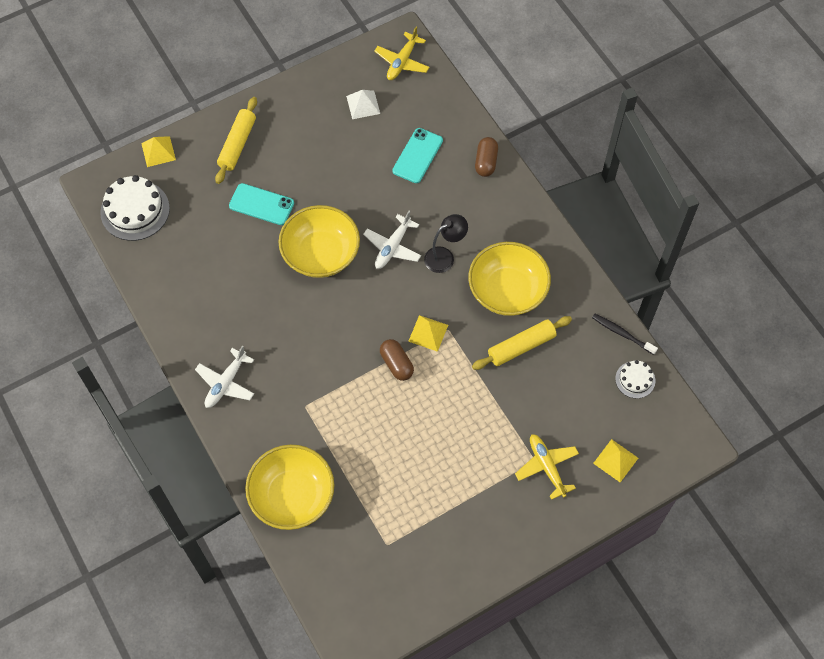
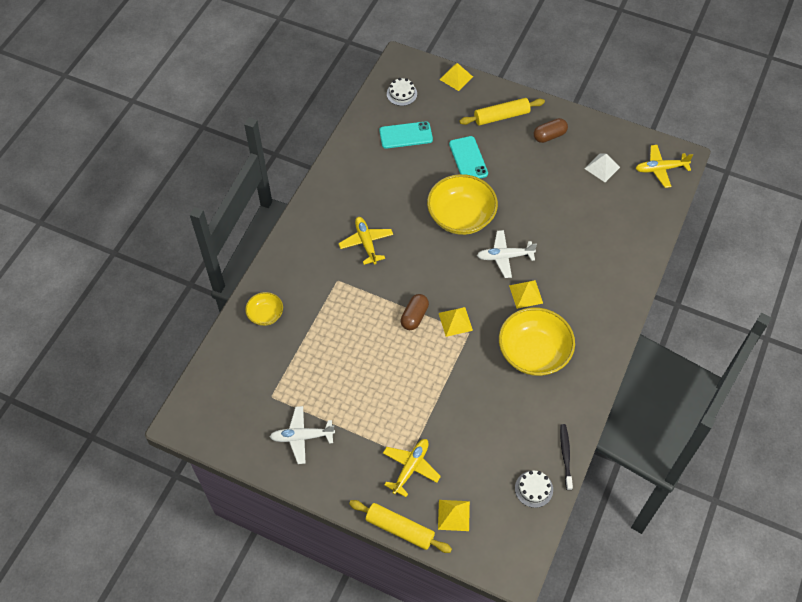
camera: 55 degrees right, 5 degrees down
(135, 210) = (401, 93): white cake -> white cake, size x0.55
(226, 383) = (318, 223): white plane -> white plane (302, 437)
(283, 354) = (366, 243): none -> yellow plane
(292, 495) = (265, 314): yellow bowl -> yellow bowl, size x0.51
(417, 156) = (592, 226): turquoise phone -> turquoise phone (406, 135)
(444, 256) = (526, 294): black lamp -> yellow pyramid
(486, 162) = (628, 273): brown capsule -> brown capsule (549, 136)
(521, 346) = (495, 390): yellow rolling pin -> yellow rolling pin (400, 529)

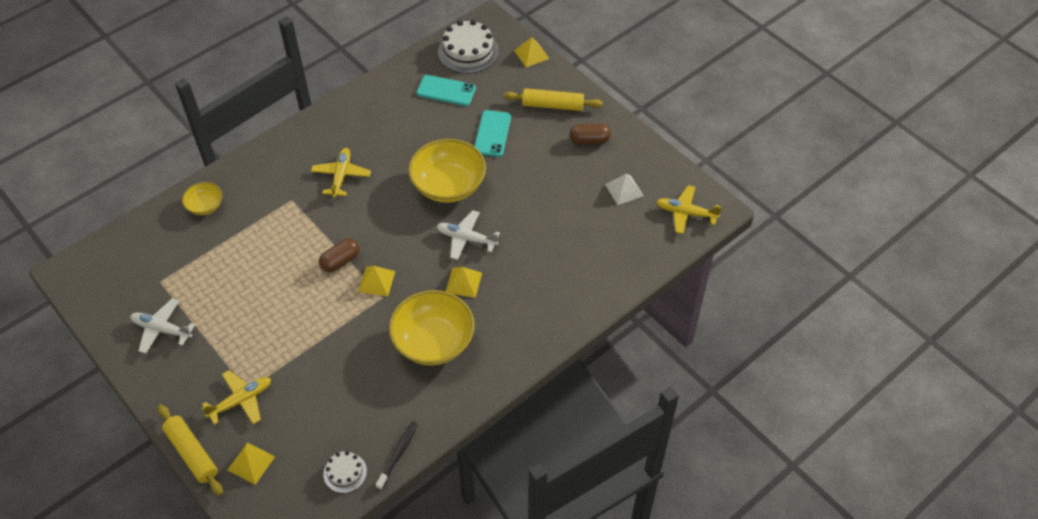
camera: 25 degrees right, 5 degrees down
(401, 93) = (468, 51): white cake -> white cake, size x1.83

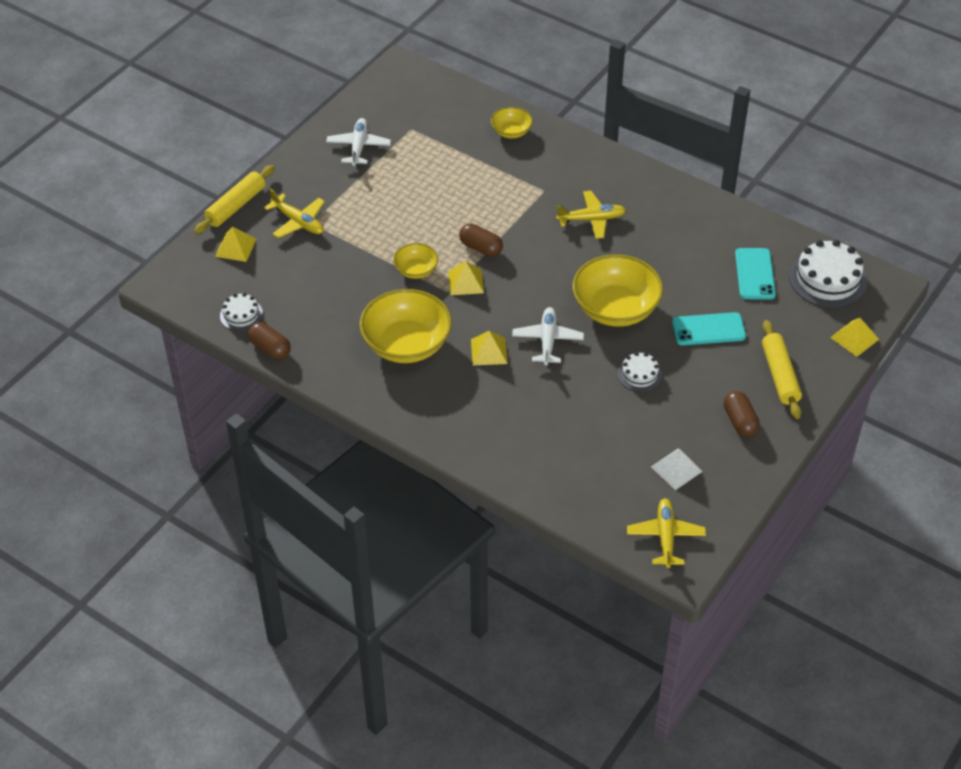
camera: 75 degrees right, 5 degrees down
(346, 316) = (416, 270): none -> yellow bowl
(398, 454) = (270, 348): black toothbrush -> brown capsule
(523, 188) = (639, 374): none -> white cake

